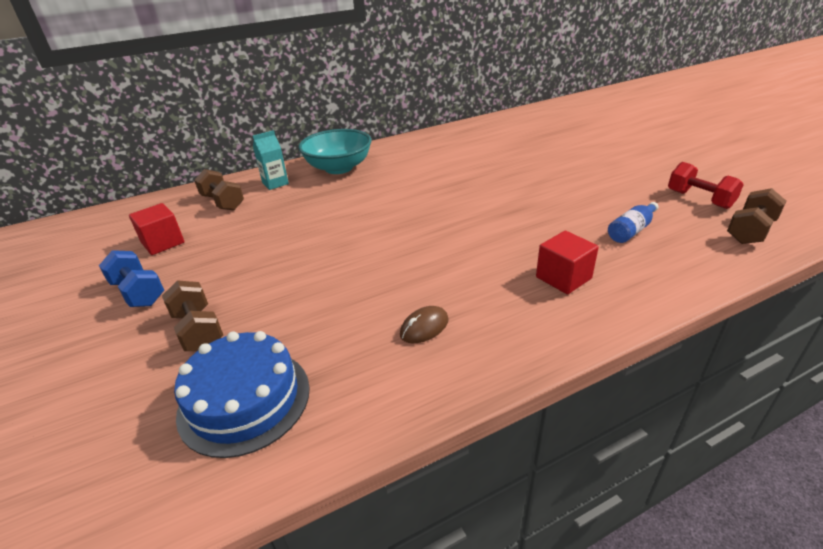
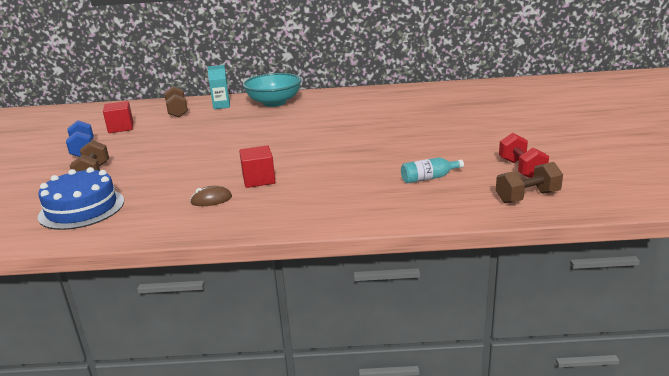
camera: 25 degrees right, 10 degrees down
(563, 278) = (334, 194): red cube -> red cube (259, 180)
(631, 230) = (429, 178): blue bottle -> turquoise bottle

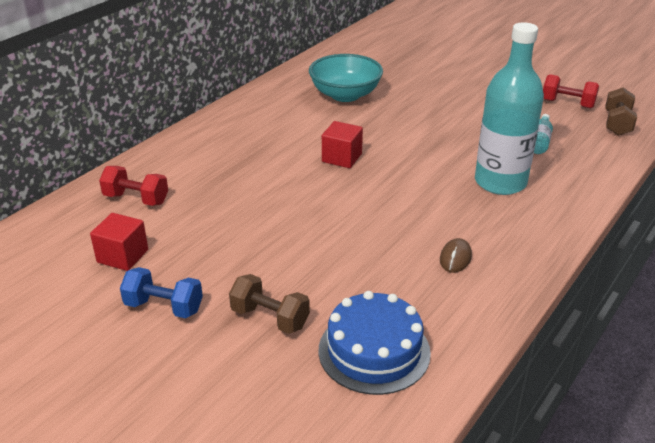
camera: 55 degrees left, 10 degrees up
(177, 112) = (136, 199): brown dumbbell -> red dumbbell
(221, 106) = (172, 165): turquoise carton -> none
(259, 180) = (439, 216): red cube -> red cube (342, 158)
(274, 103) = (224, 134): turquoise bowl -> turquoise bowl (345, 95)
(338, 183) = (500, 182): none -> turquoise bottle

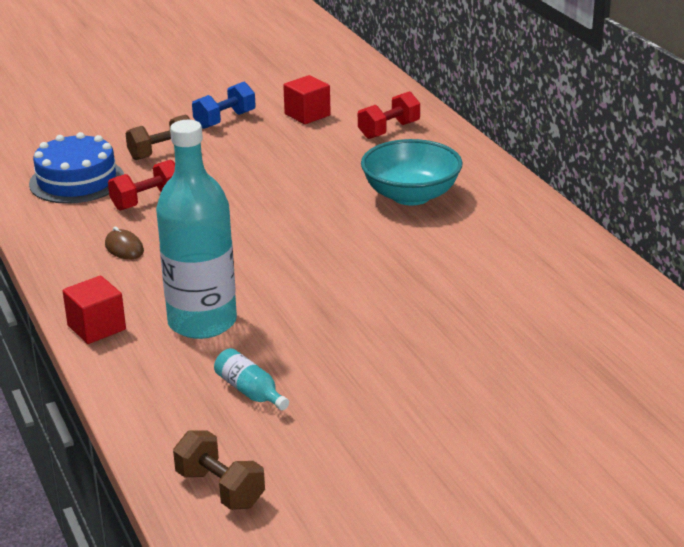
camera: 120 degrees right, 5 degrees down
(342, 158) = (357, 243): red cube -> red cube (96, 327)
(345, 95) = (514, 289): turquoise bowl -> turquoise bowl (411, 195)
(567, 104) = (320, 472): red dumbbell -> red dumbbell (147, 201)

